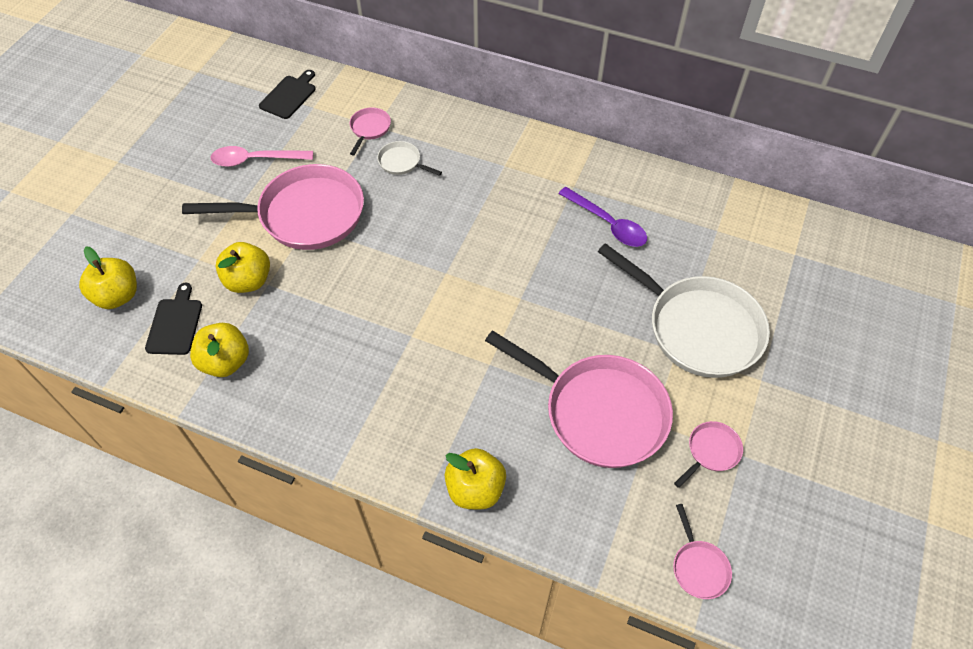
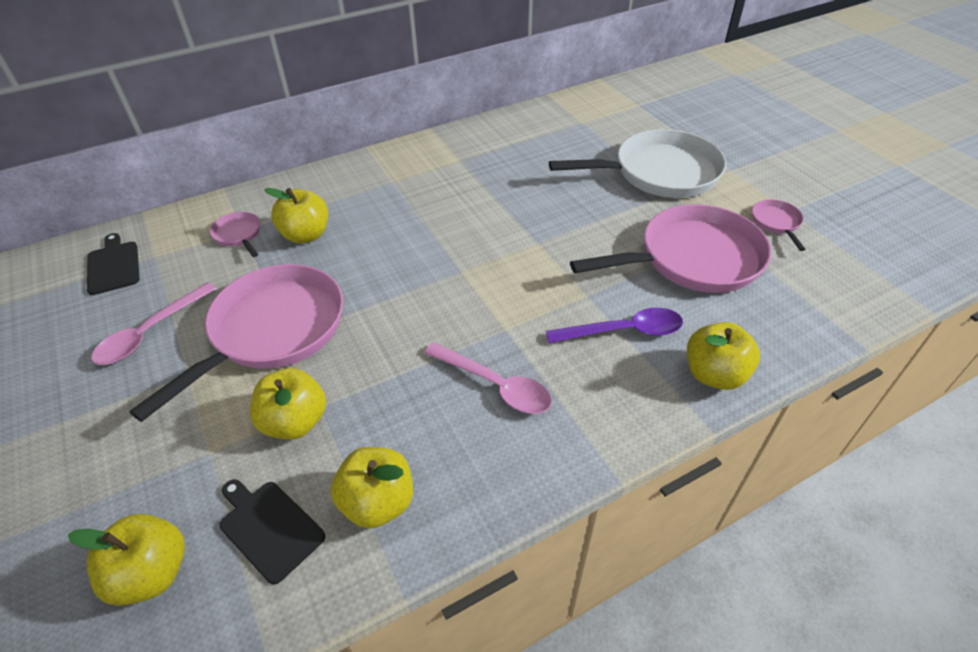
camera: 50 degrees left, 10 degrees down
(357, 362) = (495, 385): none -> pink spoon
(402, 162) = (306, 235): white pan -> yellow apple
(607, 224) = (518, 163): purple spoon -> purple spoon (623, 331)
(698, 567) = (879, 282): pink pan -> none

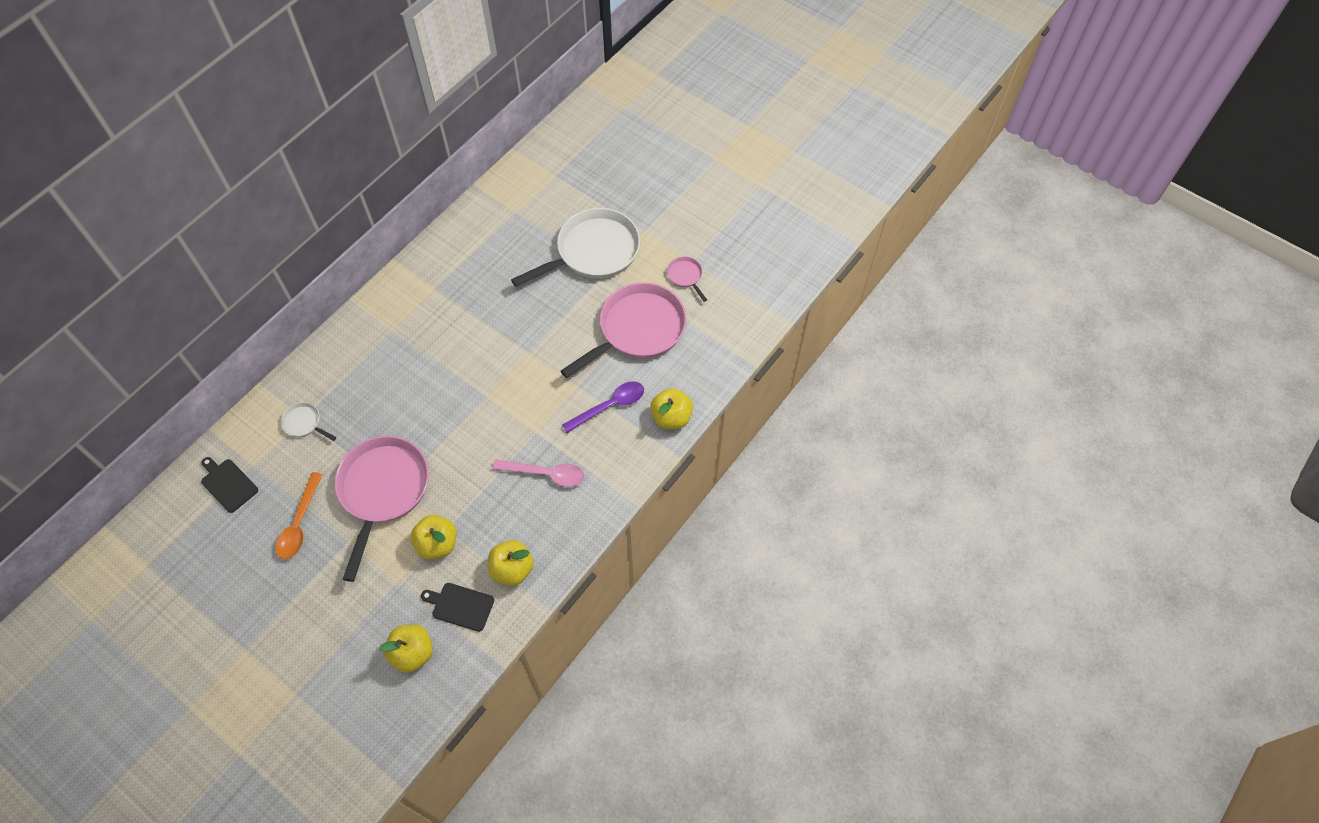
camera: 25 degrees left, 15 degrees up
(150, 332) = (299, 523): pink spoon -> orange spoon
(239, 235) = (304, 423): pink pan -> white pan
(306, 235) = (356, 405): yellow apple -> none

